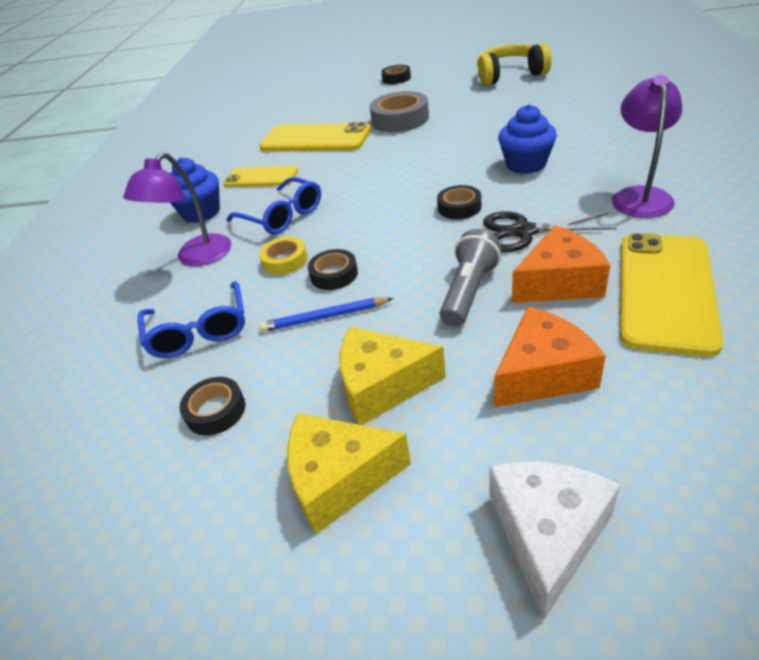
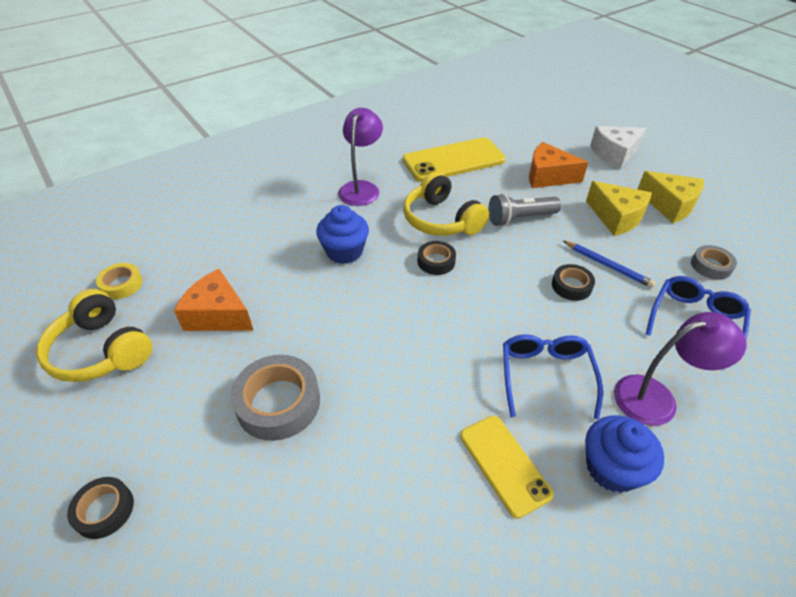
camera: 135 degrees left, 5 degrees up
(215, 411) = (711, 266): black tape -> grey tape
(285, 261) = (590, 326): yellow tape -> yellow tape (122, 284)
(315, 139) = (376, 476): yellow phone -> none
(523, 232) = (441, 220): black scissors -> yellow headphones
(559, 283) = (479, 191): orange cheese -> orange cheese (218, 315)
(639, 196) = (361, 188): purple lamp -> purple lamp turned 135 degrees clockwise

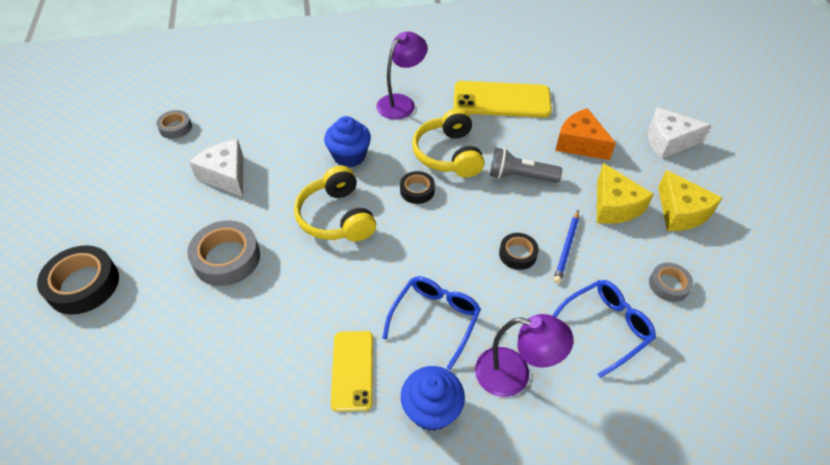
camera: 25 degrees right, 5 degrees up
(101, 350) = (137, 174): yellow headphones -> yellow headphones (337, 217)
(104, 510) = (83, 284): black tape -> black tape, size x1.74
(122, 284) = (175, 127): yellow tape -> grey tape
(218, 315) = (226, 175): orange cheese -> white cheese
(608, 266) = (566, 248): blue pencil -> blue pencil turned 45 degrees clockwise

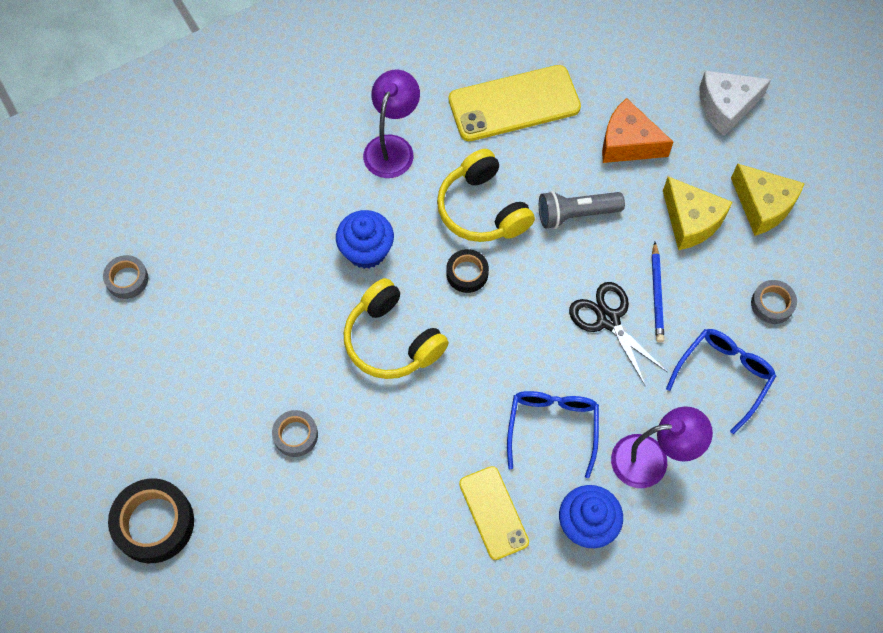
camera: 20 degrees left, 15 degrees up
(226, 175) = (232, 328): white cheese -> none
(226, 258) = (295, 435): grey tape -> grey tape, size x0.57
(517, 254) = (608, 320): black tape -> black scissors

